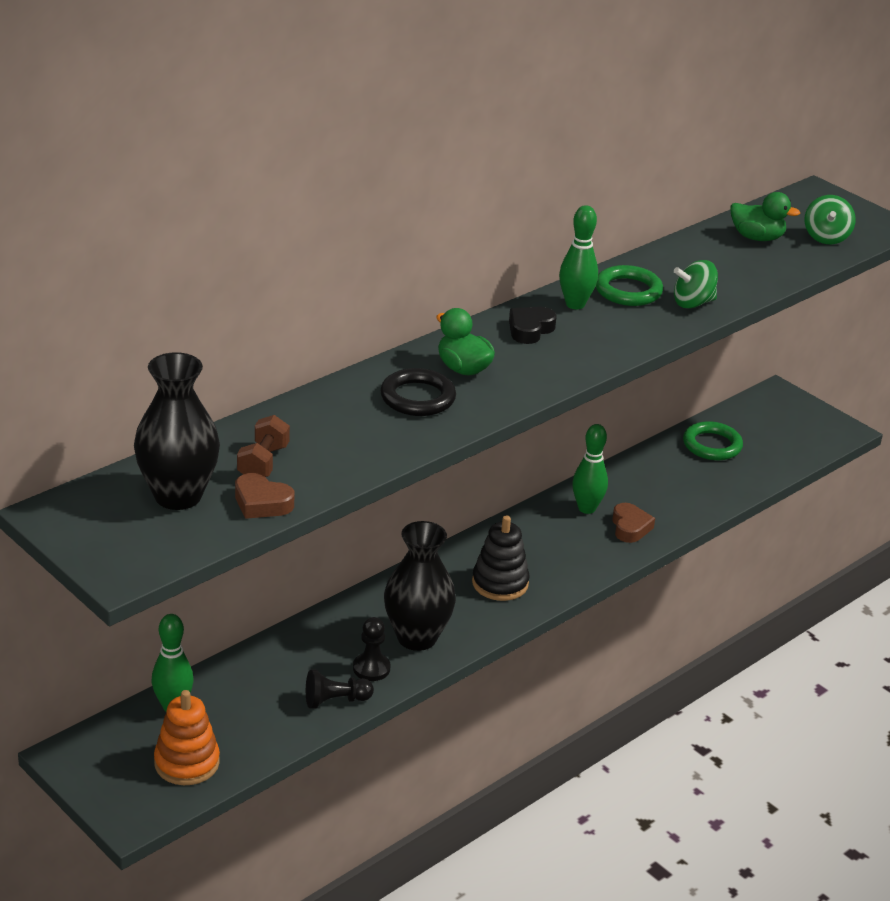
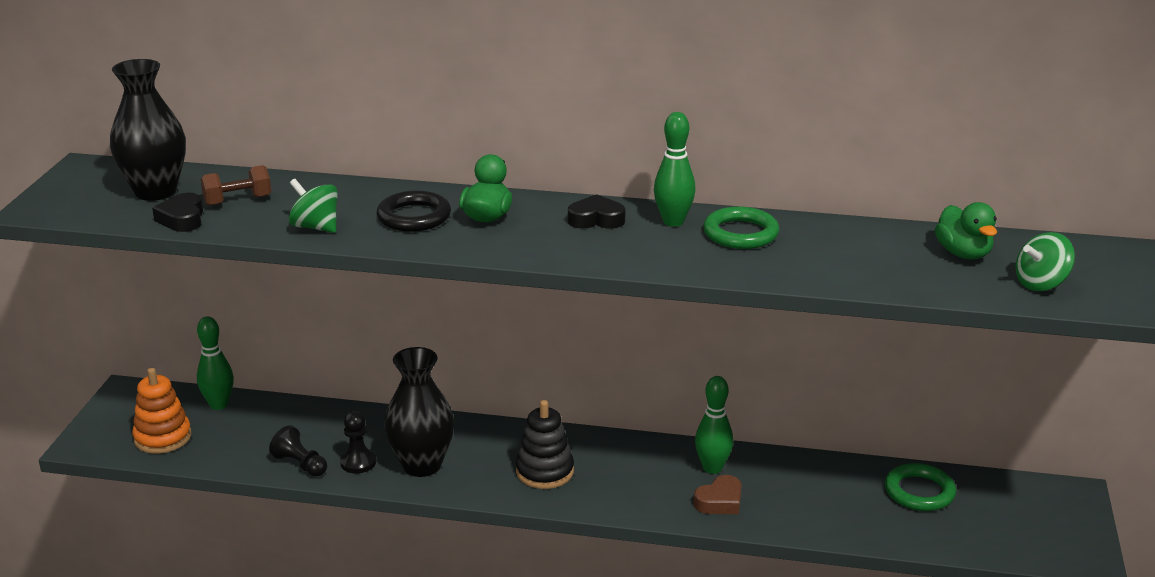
camera: 55 degrees right, 5 degrees down
(262, 503) = (182, 219): brown heart -> black heart
(693, 303) = (776, 266): green spinning top -> green spinning top (315, 227)

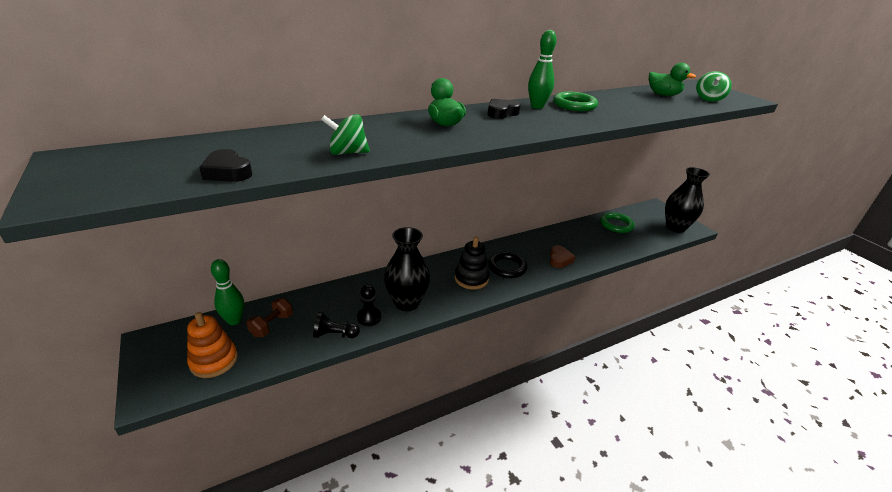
camera: 40 degrees left, 5 degrees up
(155, 192) = (171, 160): black vase -> black vase (675, 227)
(238, 201) = (257, 151): brown dumbbell -> brown dumbbell (272, 325)
(414, 217) = (402, 133): black ring -> black ring (507, 267)
(712, 468) = (536, 246): green bowling pin -> none

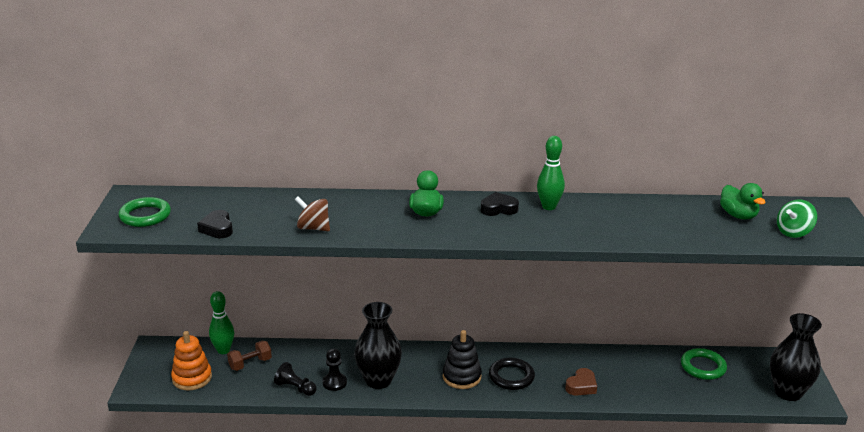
camera: 30 degrees right, 5 degrees down
(347, 153) = (313, 228): green spinning top -> brown spinning top
(574, 105) = (595, 212): green ring -> green ring (145, 216)

